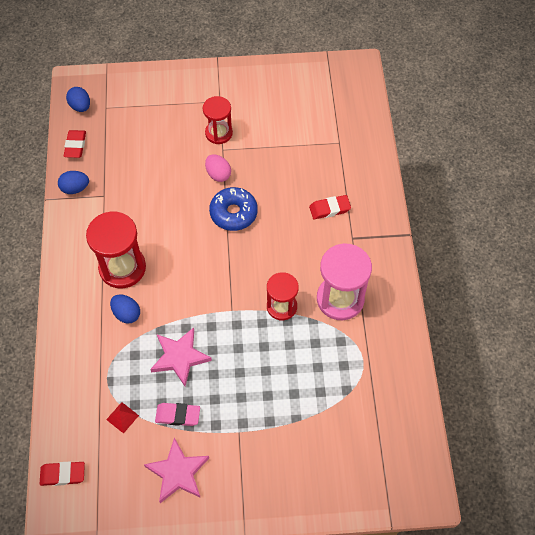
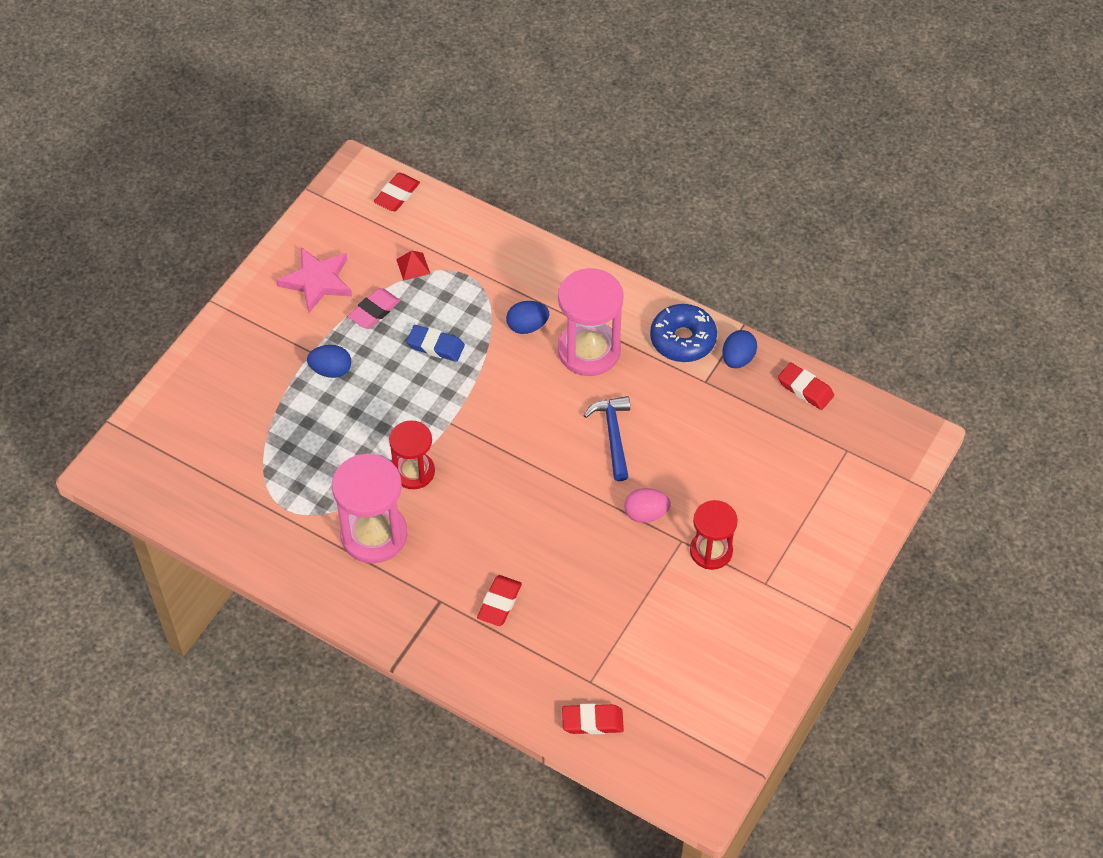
camera: 125 degrees right, 5 degrees down
(80, 106) = (868, 424): blue egg -> blue egg (331, 370)
(122, 268) = (589, 351): red hourglass -> pink hourglass
(177, 219) = (613, 435): none -> blue hammer
(180, 357) = (435, 346): pink star -> blue eraser
(233, 213) = (576, 497): blue donut -> blue donut (683, 339)
(360, 129) = (592, 721): none -> red eraser

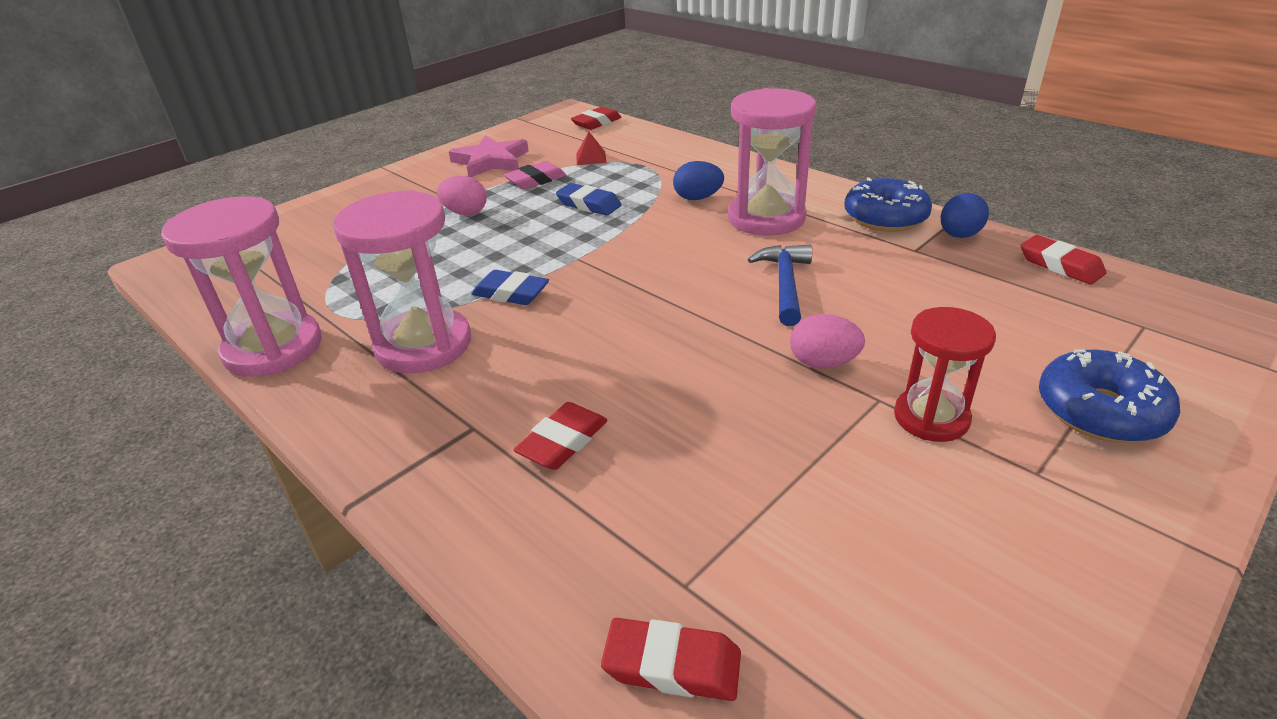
camera: 15 degrees right, 20 degrees down
(266, 553) = (273, 348): none -> pink hourglass
(331, 370) = (465, 213): blue egg -> pink egg
(414, 472) = (511, 293): red hourglass -> blue eraser
(806, 531) = (1100, 411): none -> blue donut

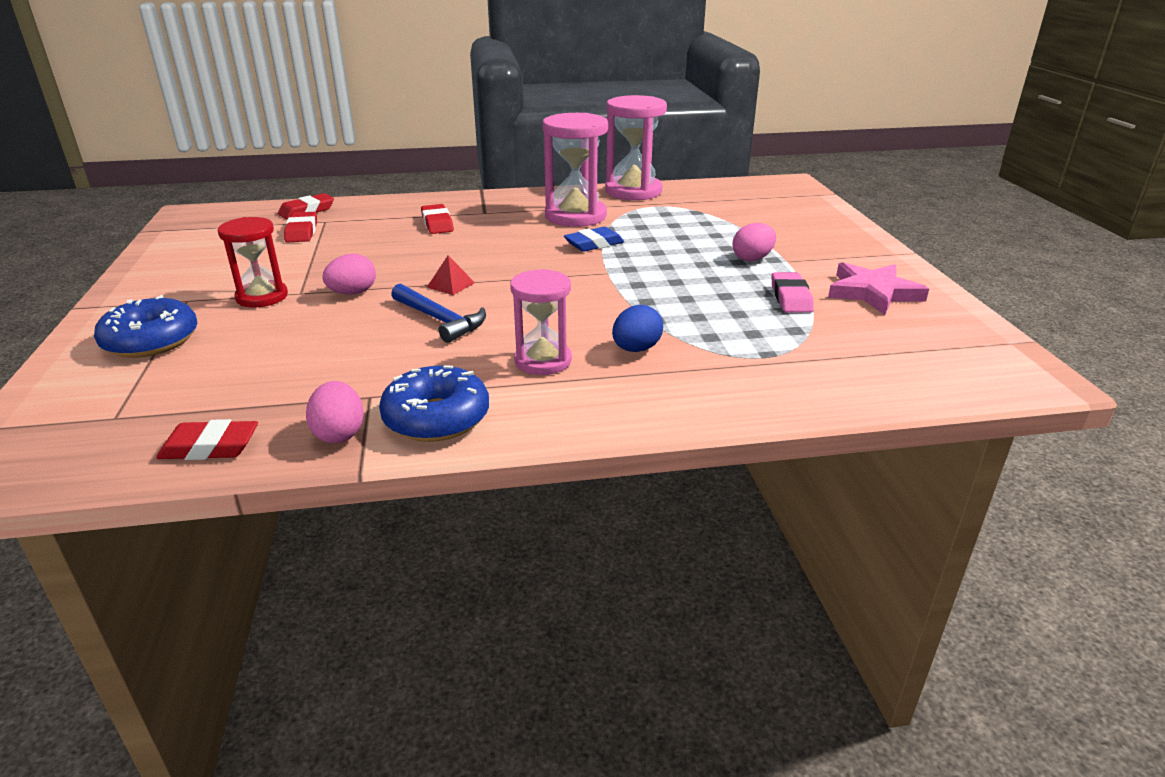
camera: 125 degrees right, 5 degrees down
(589, 204) = (698, 302): blue eraser -> none
(591, 158) = (822, 337): red pyramid -> red pyramid (450, 285)
(596, 123) = (957, 379): red eraser -> red eraser (302, 232)
(766, 218) = (543, 361): pink hourglass -> pink hourglass, size x0.64
(959, 235) = (339, 433): blue egg -> pink egg

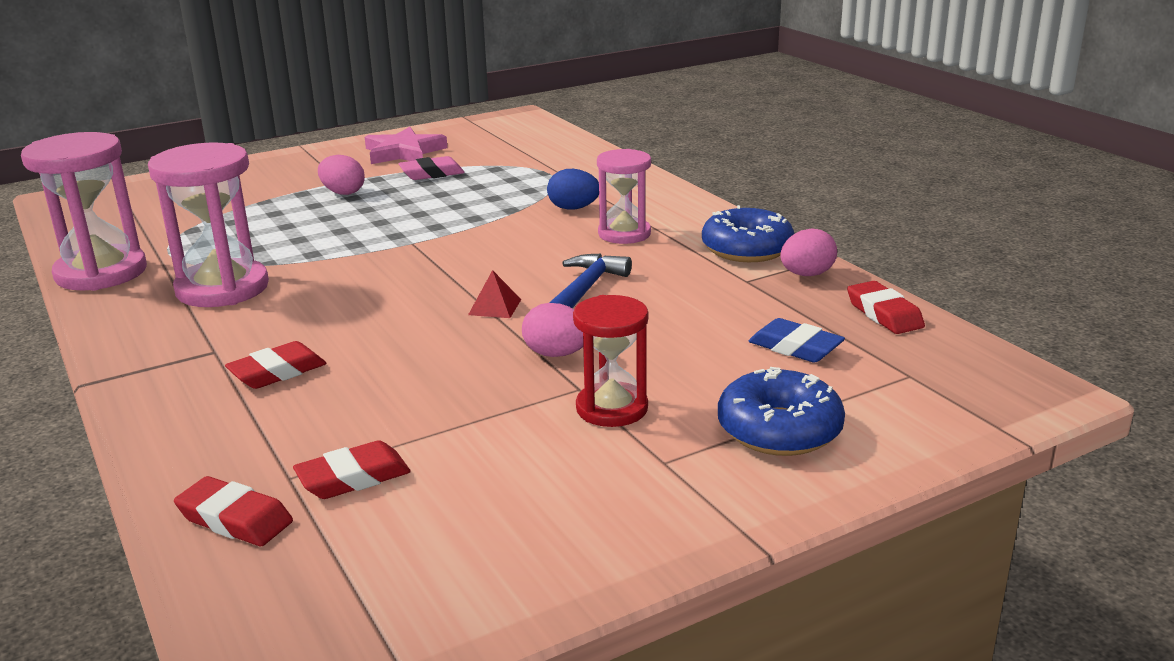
camera: 110 degrees left, 5 degrees down
(594, 244) = (328, 261): blue eraser -> blue eraser (795, 347)

